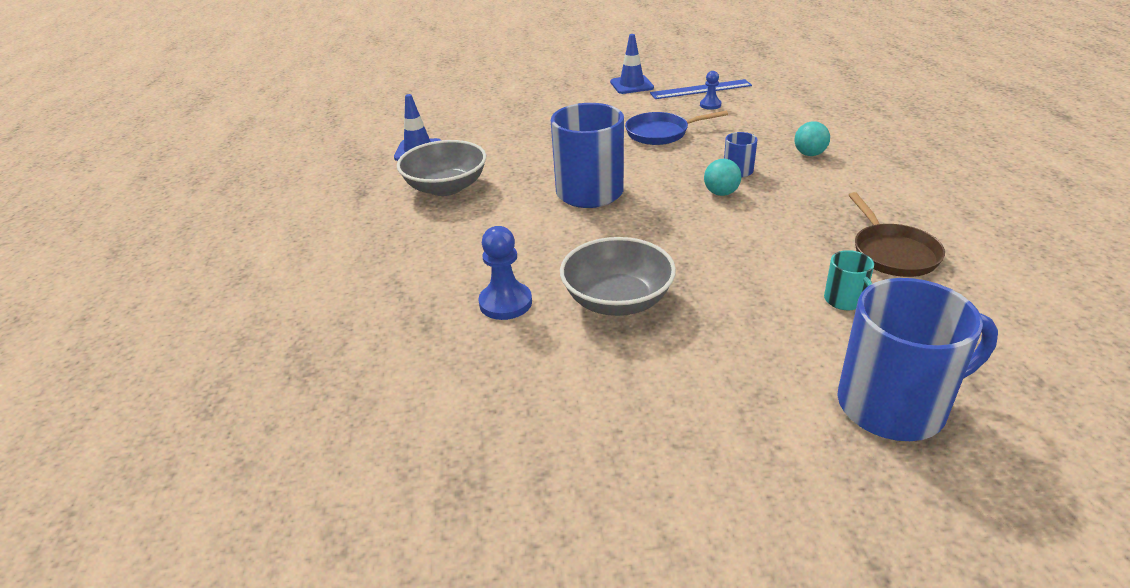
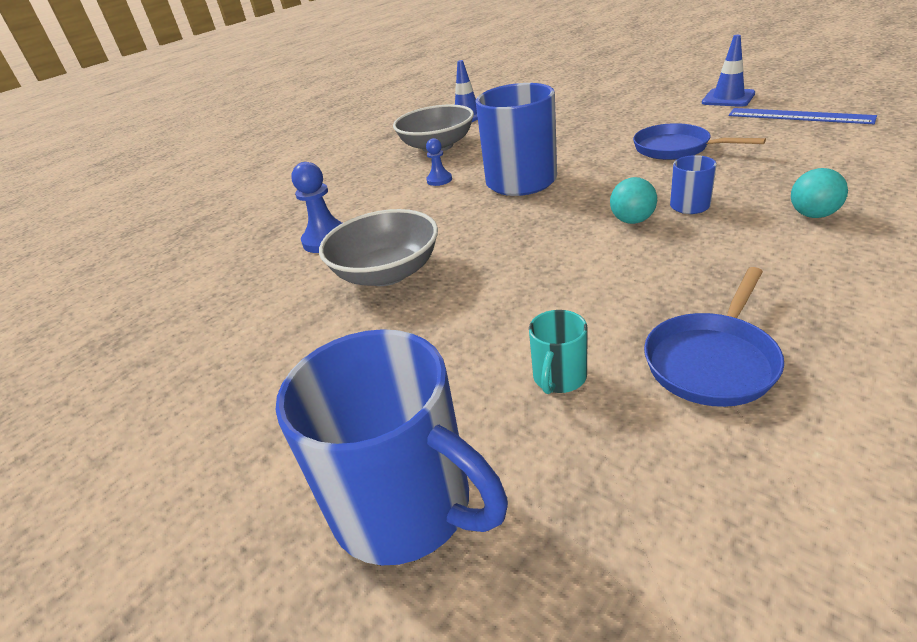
camera: 50 degrees right, 0 degrees up
(710, 105) = (781, 134): blue pawn -> blue pawn (439, 180)
(892, 253) = (712, 361): brown pan -> blue pan

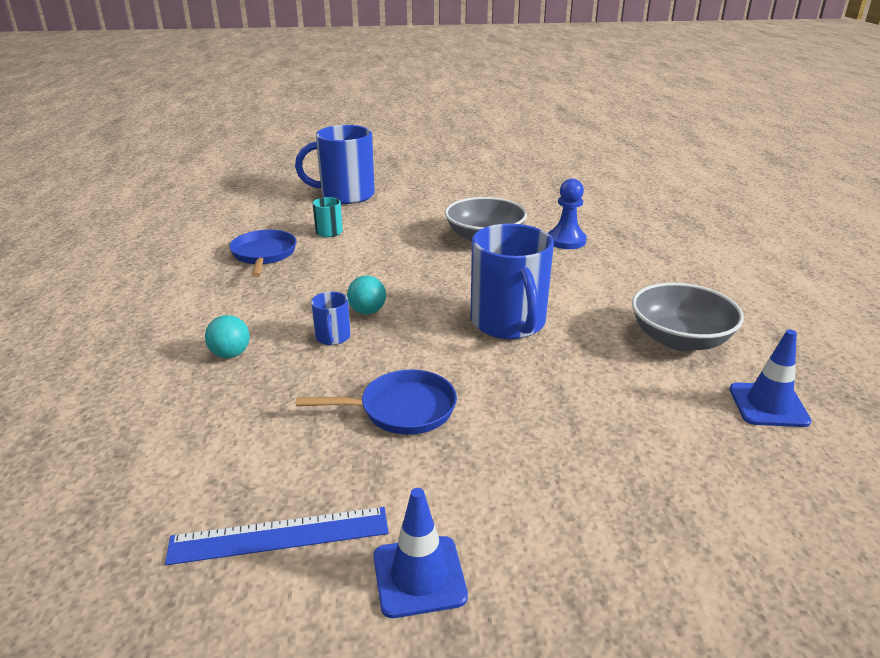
camera: 130 degrees right, 5 degrees down
(439, 180) = (586, 302): blue pawn -> none

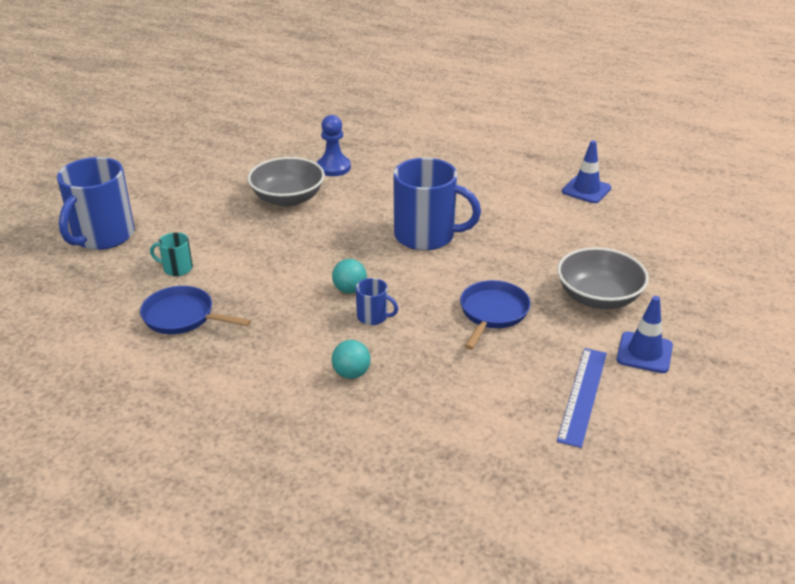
camera: 60 degrees left, 5 degrees up
(680, 339) = (503, 185): grey bowl -> grey bowl (598, 297)

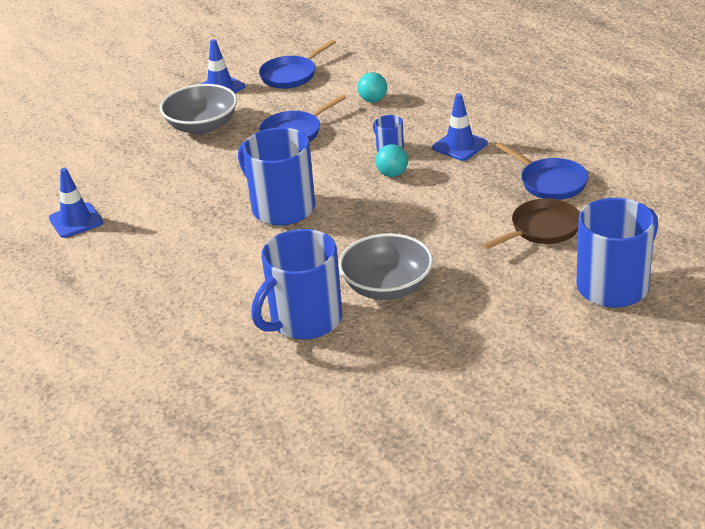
camera: 150 degrees left, 0 degrees up
(177, 268) = (542, 229): turquoise mug -> brown pan
(299, 339) = (459, 146): none -> blue traffic cone
(333, 167) = (304, 320): blue pawn -> blue mug
(351, 373) = (435, 116): turquoise ball -> turquoise ball (373, 100)
(582, 395) = (291, 75): blue ruler -> blue pan

